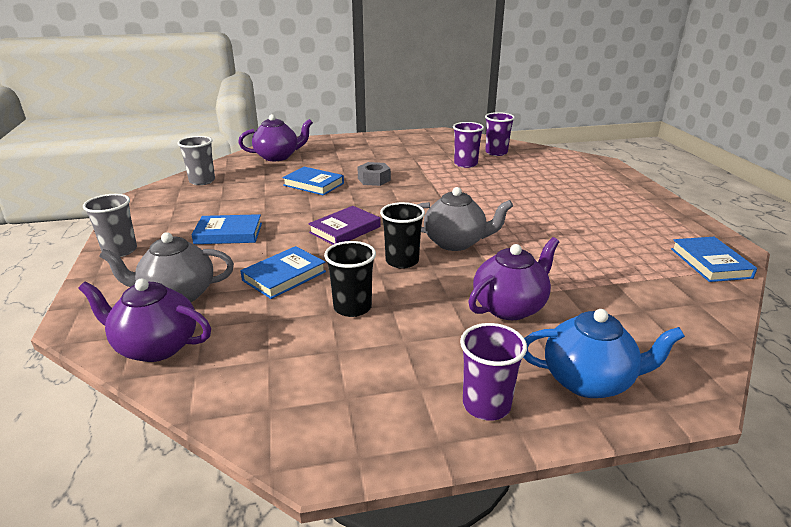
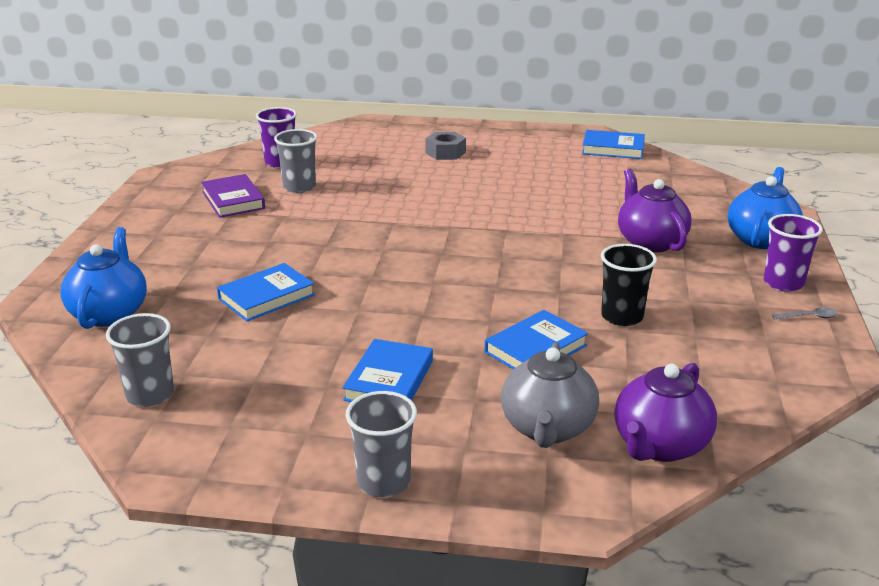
camera: 70 degrees left, 0 degrees up
(278, 157) = (110, 313): purple teapot -> blue teapot
(284, 276) = (536, 349): blue book -> blue book turned 75 degrees clockwise
(345, 230) = (437, 295): purple book -> purple book (233, 200)
(374, 179) = (292, 252): grey nut -> grey nut (445, 152)
(402, 261) = (538, 274): black cup -> none
(415, 429) = (809, 317): none -> grey spoon
(455, 243) = (513, 239): grey teapot -> none
(465, 164) = (299, 187): purple cup -> grey cup

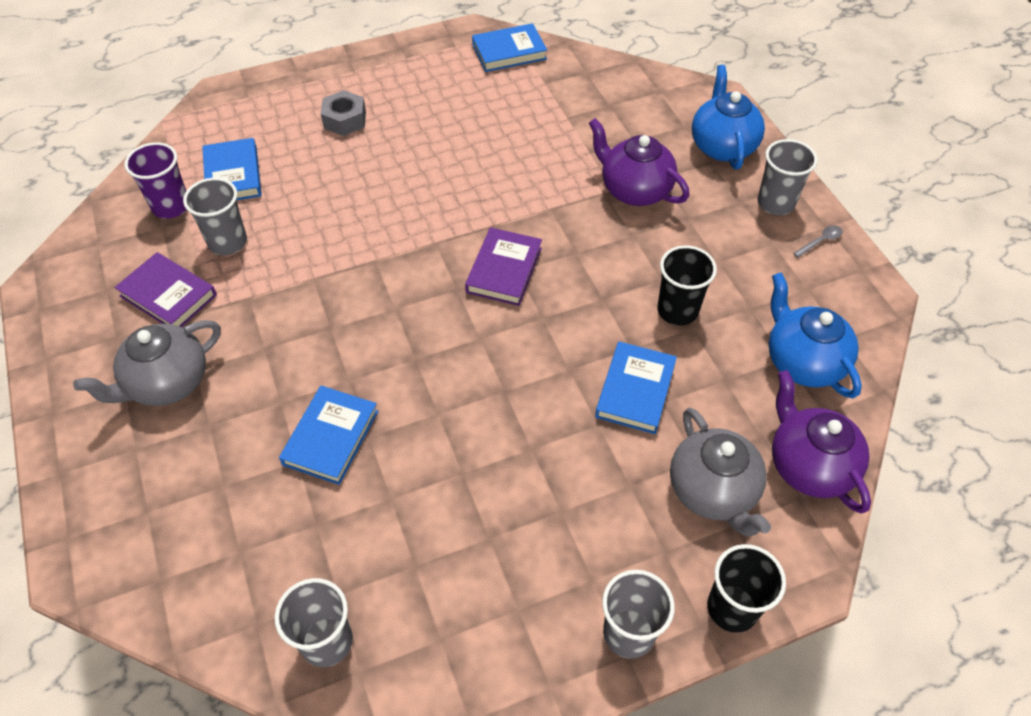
camera: 30 degrees left, 25 degrees up
(110, 313) = (179, 545): blue teapot -> blue teapot (803, 362)
(187, 238) = (167, 383): none -> grey teapot
(389, 380) = (539, 499): blue book -> blue book (233, 175)
(491, 254) = (504, 270): none -> purple book
(493, 504) = (732, 608): none -> black cup
(659, 445) = (809, 465): purple teapot -> purple teapot turned 150 degrees clockwise
(783, 283) = (775, 203): purple cup -> grey cup

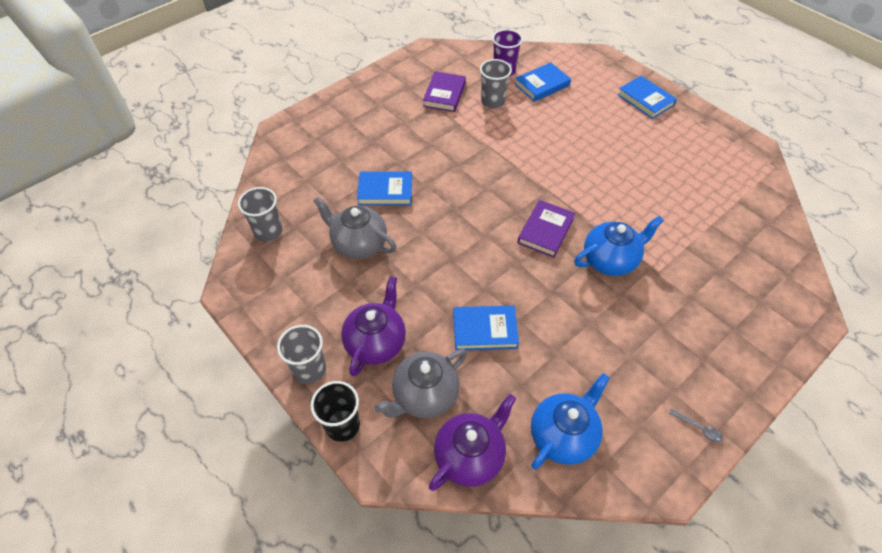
camera: 70 degrees right, 0 degrees up
(167, 383) = (391, 116): grey teapot -> grey teapot (359, 244)
(345, 120) = (620, 114): grey nut -> none
(504, 270) = (545, 231): purple book -> purple book turned 60 degrees counterclockwise
(509, 52) = (752, 172): blue book -> blue book (645, 100)
(634, 190) = (667, 284): purple teapot -> purple teapot (376, 342)
(677, 310) = (567, 339): black cup -> none
(722, 146) = (757, 332): blue teapot -> blue teapot (610, 260)
(775, 203) = (719, 385): grey cup -> none

